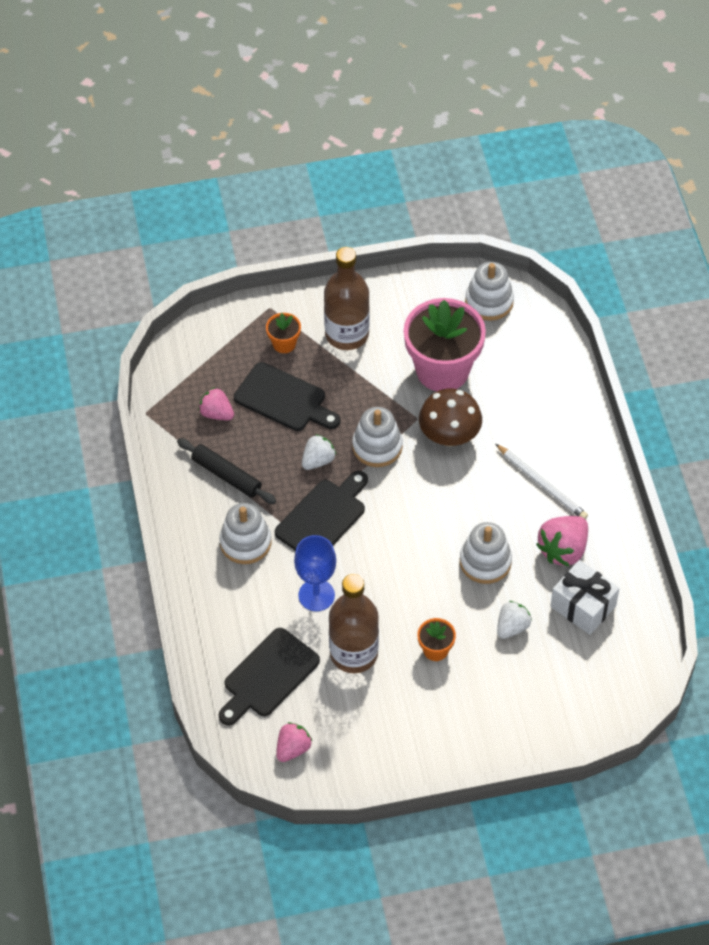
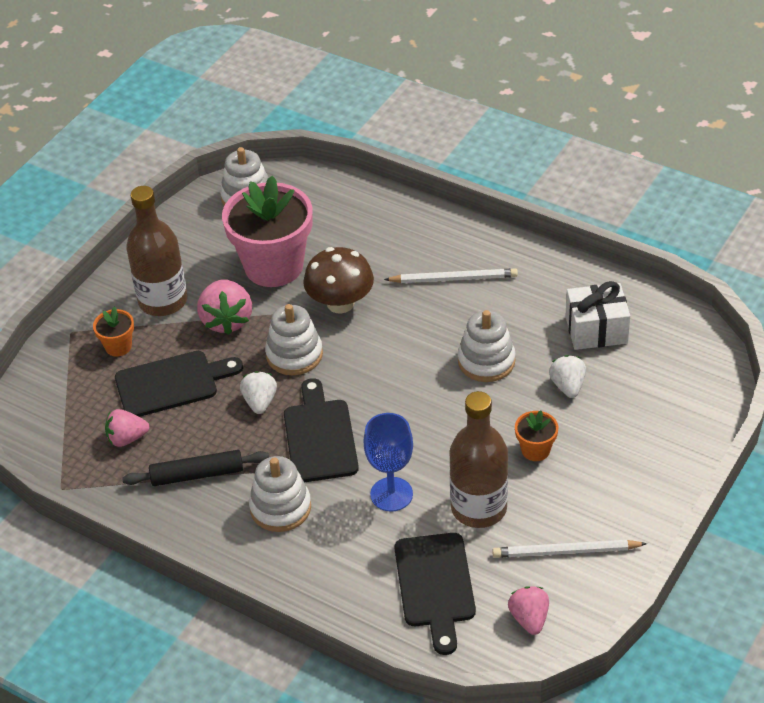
camera: 45 degrees left, 10 degrees down
(367, 730) = (566, 551): none -> white pencil
(563, 550) = (530, 307): pink strawberry -> pink strawberry (227, 320)

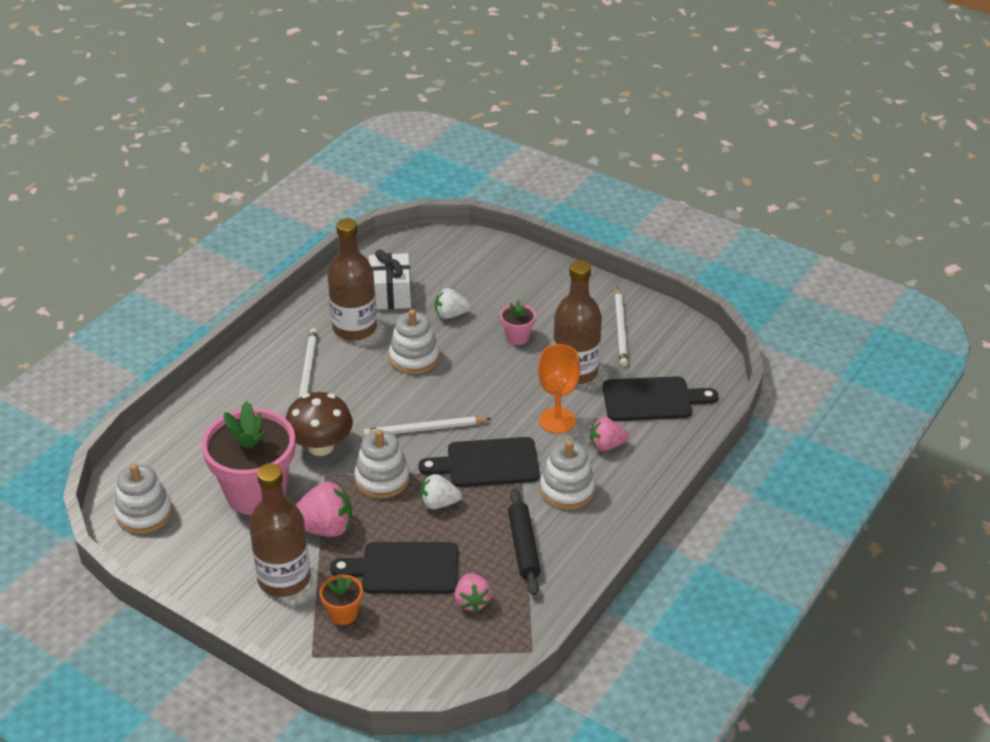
camera: 90 degrees left, 5 degrees down
(172, 383) = (404, 568): black cutting board -> black cutting board turned 75 degrees counterclockwise
(370, 381) = (425, 429): none -> white pencil
(391, 494) = (557, 420): blue goblet -> orange goblet
(529, 618) = (683, 352): pink strawberry -> pink strawberry (606, 445)
(530, 307) = (354, 328): none -> brown bottle
(535, 450) = (517, 337): orange flower pot -> pink flower pot

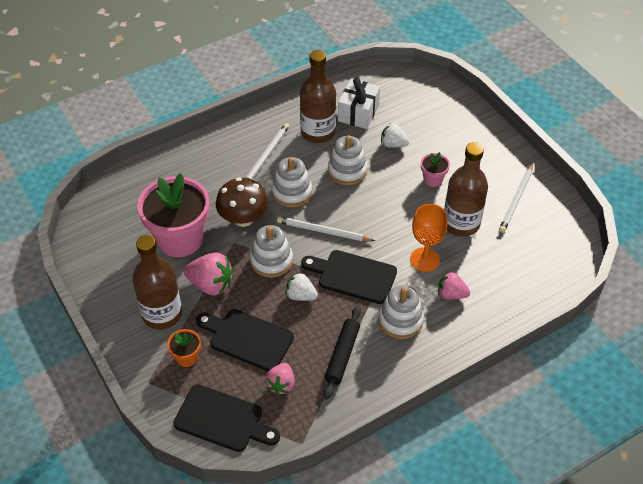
camera: 25 degrees right, 10 degrees up
(144, 513) = (99, 227): white stacking toy -> white stacking toy (292, 192)
(652, 399) = (508, 268): black cutting board -> black cutting board (222, 420)

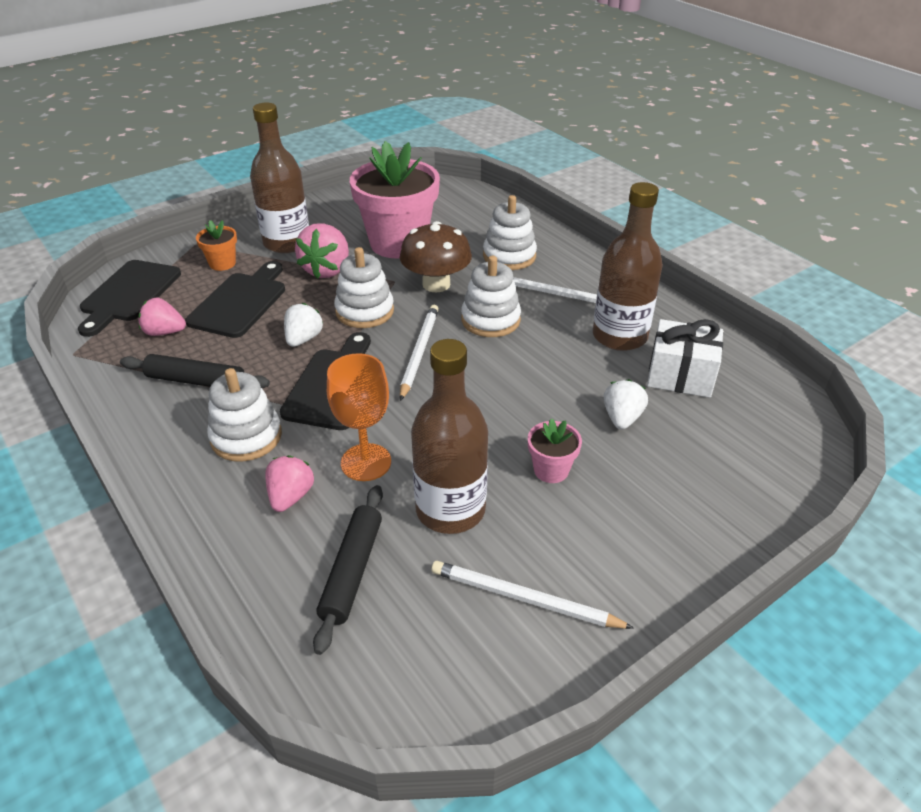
camera: 85 degrees right, 10 degrees down
(347, 170) = (546, 369): white stacking toy -> white stacking toy (509, 256)
(503, 265) = (352, 571): none -> black rolling pin

